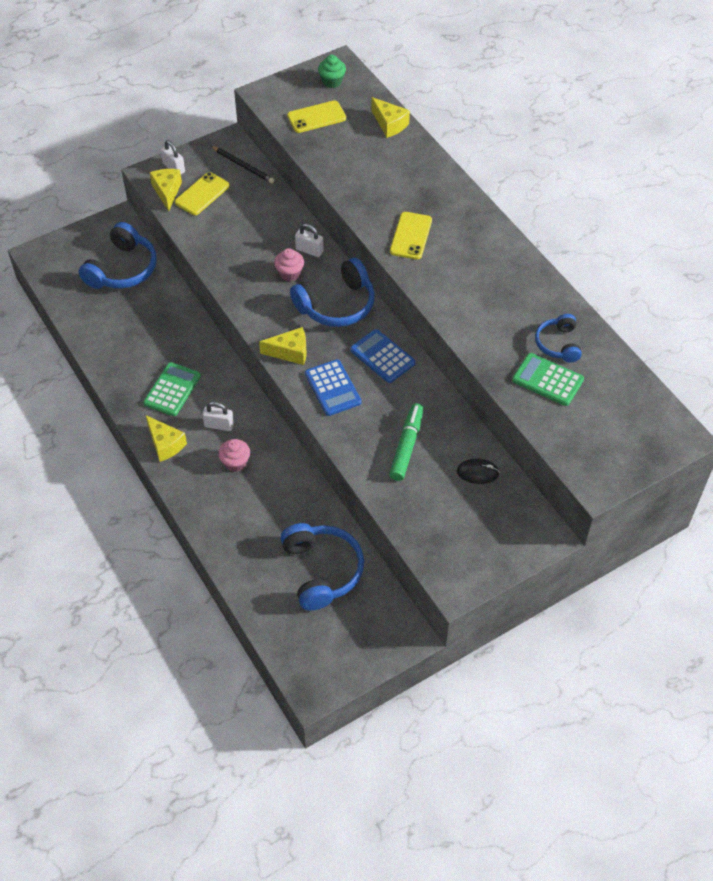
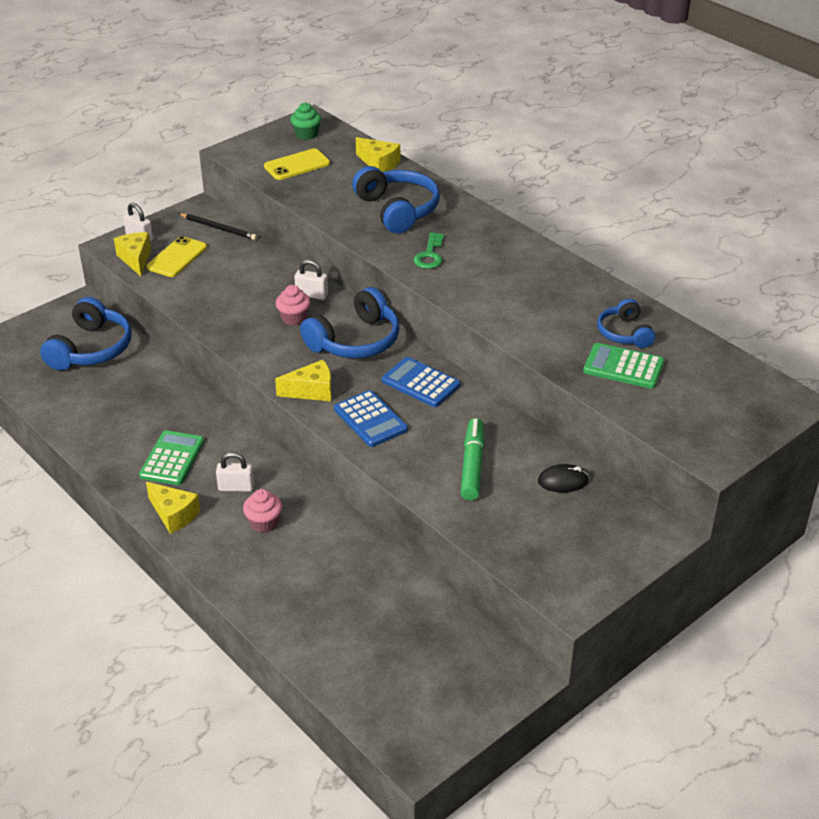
camera: 10 degrees left, 15 degrees down
(321, 571) = (395, 622): blue headphones -> blue headphones (397, 210)
(411, 236) = (429, 255): yellow phone -> green key

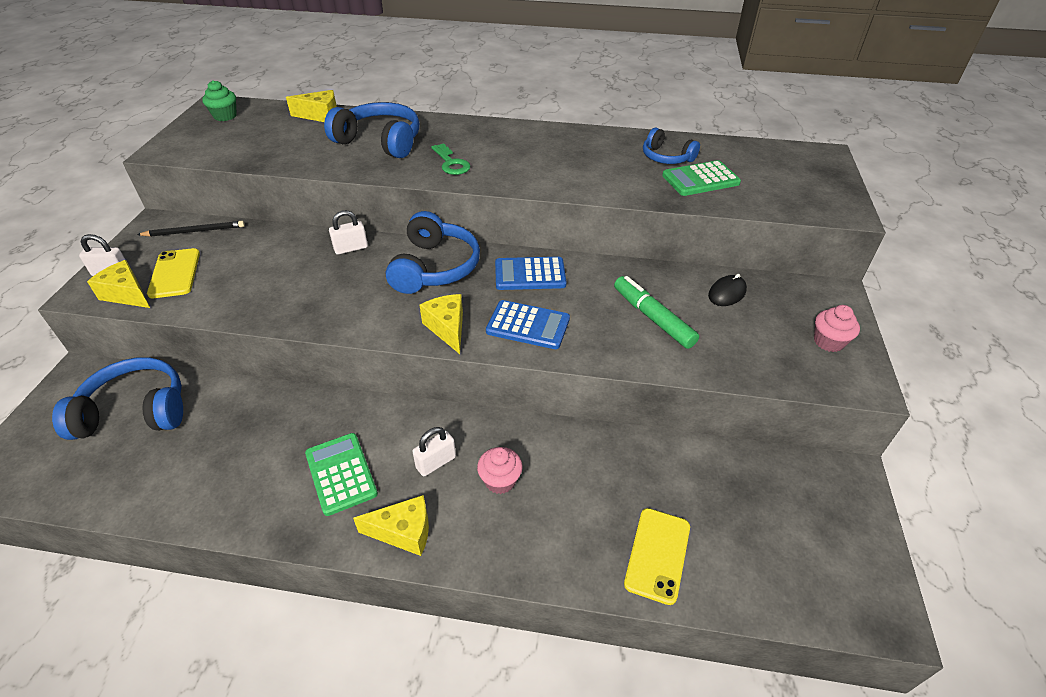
camera: 40 degrees left, 5 degrees up
(91, 349) = (135, 411): blue headphones -> blue headphones turned 75 degrees counterclockwise
(294, 318) = (357, 274): pink cupcake -> pink cupcake (828, 342)
(297, 165) = (243, 140): yellow phone -> yellow phone (657, 555)
(312, 391) = (447, 328): yellow cheese -> yellow cheese turned 60 degrees counterclockwise

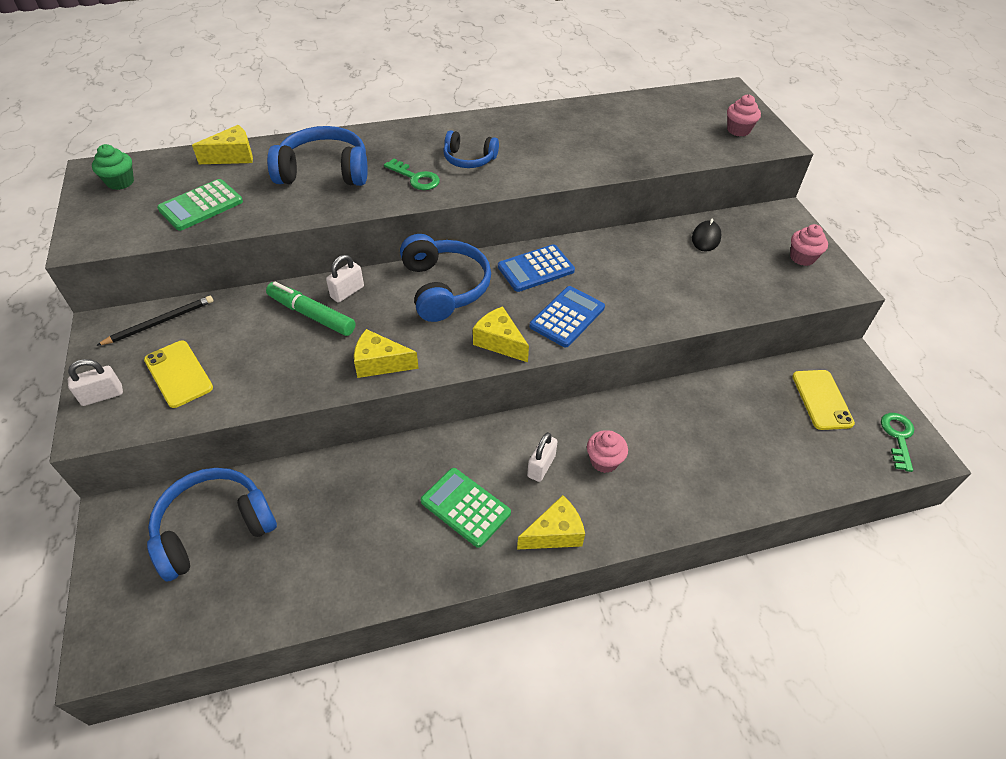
camera: 25 degrees left, 5 degrees up
(127, 294) = (143, 412): yellow cheese -> yellow cheese (380, 363)
(528, 325) = (567, 317): blue calculator -> blue calculator turned 45 degrees counterclockwise
(653, 318) = (663, 278): green marker -> green marker (311, 315)
(657, 555) = (756, 471): yellow phone -> yellow phone (822, 399)
(666, 157) = (605, 124): blue headphones -> blue headphones (469, 159)
(700, 179) = (648, 140): green calculator -> green calculator (201, 206)
(809, 192) = (738, 130): none -> pink cupcake
(861, 584) = (898, 437): none -> green key

